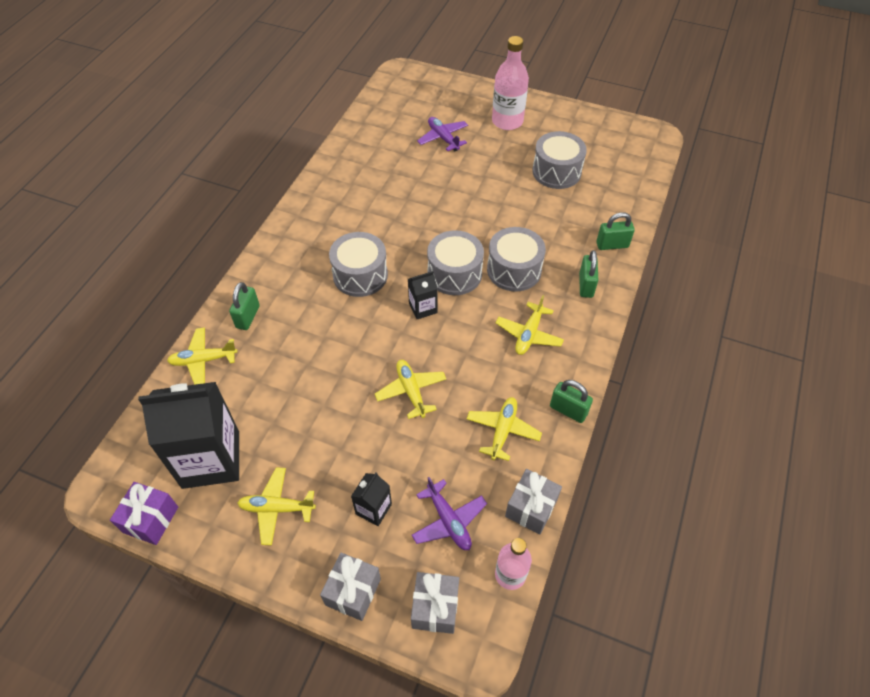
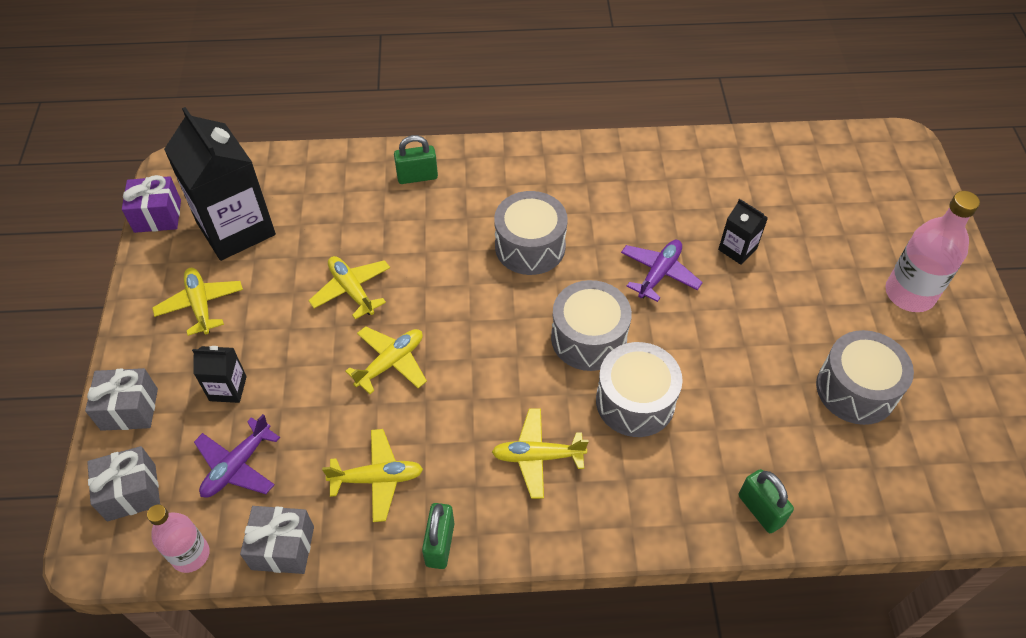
camera: 65 degrees right, 0 degrees up
(203, 360) = (346, 168): yellow plane -> yellow plane (352, 290)
(423, 308) = (516, 326): black carton -> black carton (737, 249)
(443, 138) = (816, 235): purple plane -> purple plane (659, 274)
(586, 285) = (661, 499): green padlock -> none

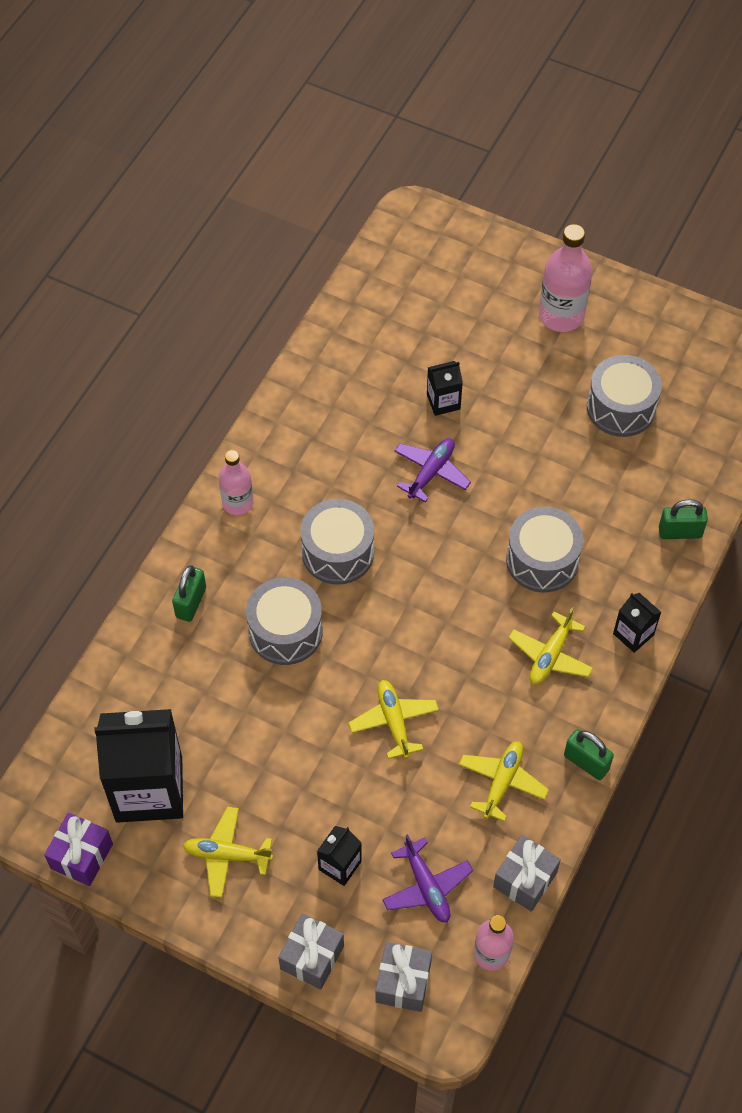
camera: 60 degrees left, 5 degrees up
(352, 290) = (293, 718): yellow plane -> none
(528, 163) = (238, 503): none -> pink bottle
(588, 338) = (462, 560): grey drum -> grey drum (285, 631)
(611, 521) = (633, 634): none -> black carton
(659, 274) = (431, 472): purple plane -> purple plane turned 60 degrees clockwise

